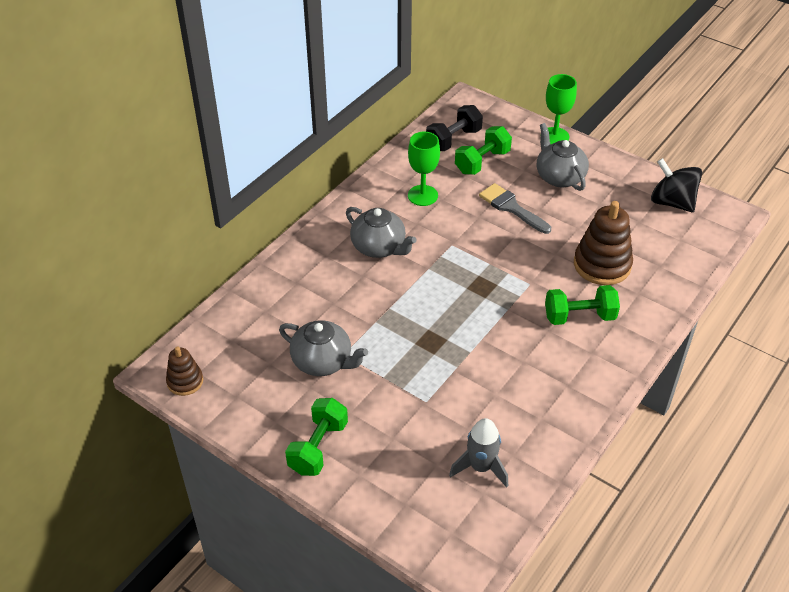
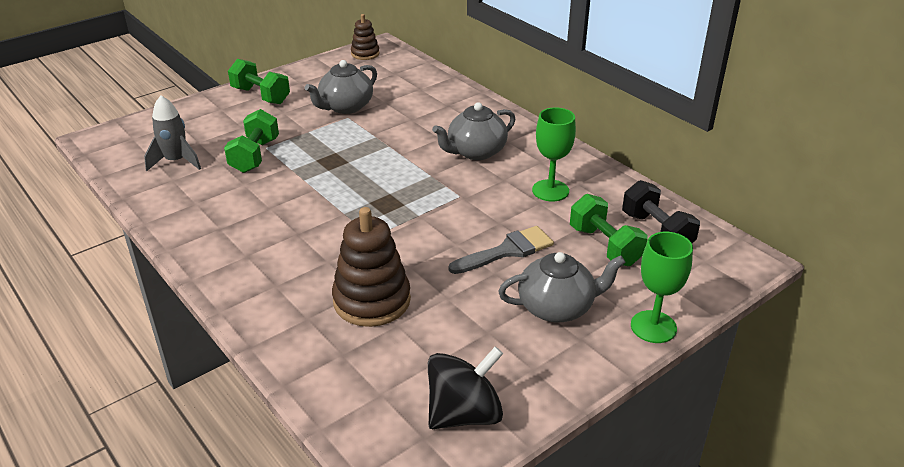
camera: 105 degrees right, 10 degrees down
(579, 316) = (302, 260): green dumbbell -> green dumbbell (255, 156)

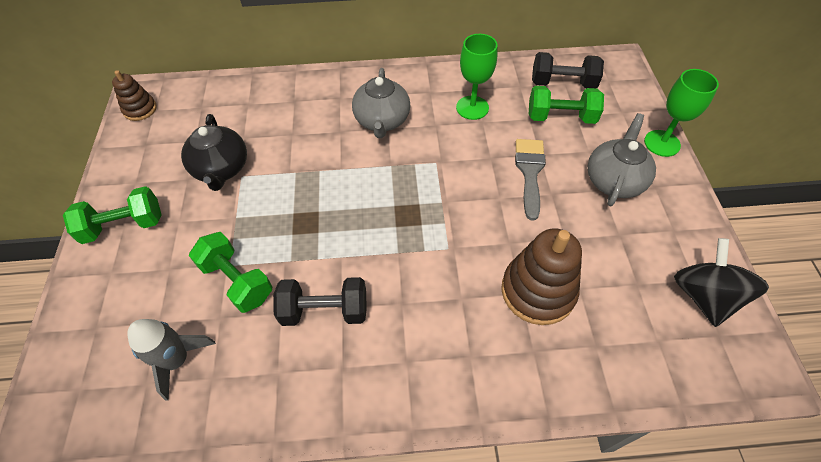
camera: 55 degrees left, 20 degrees up
(261, 201) = (325, 310): none -> black dumbbell
(345, 107) = (221, 169): grey teapot -> black teapot

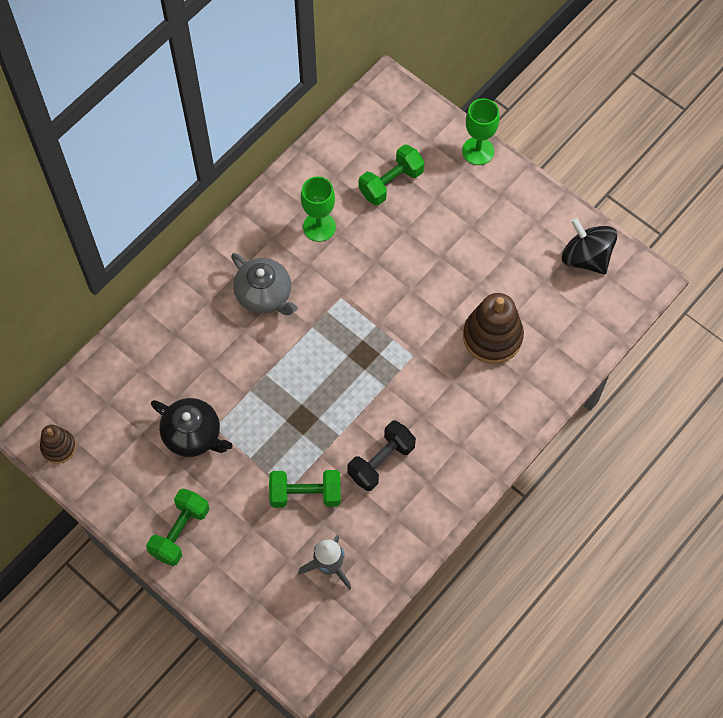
camera: 45 degrees left, 10 degrees up
(529, 172) = (411, 251): grey brush -> none
(562, 83) = (364, 147): black dumbbell -> none
(614, 180) = (471, 211): grey teapot -> none

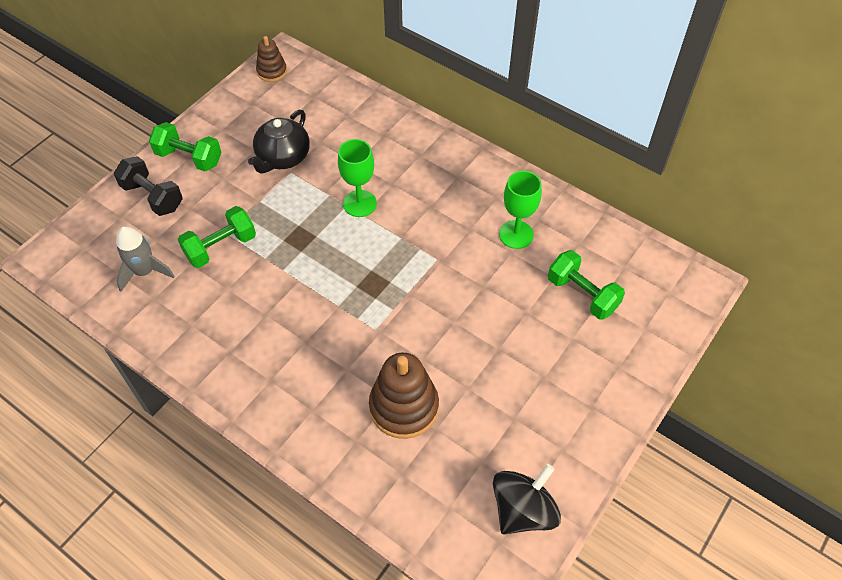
camera: 85 degrees right, 10 degrees down
(264, 295) = (432, 197): grey teapot -> none
(305, 494) = (221, 247): green dumbbell -> green dumbbell turned 60 degrees clockwise
(381, 461) = (253, 308): black dumbbell -> black dumbbell (152, 197)
(478, 151) = (645, 379): green goblet -> green goblet (359, 203)

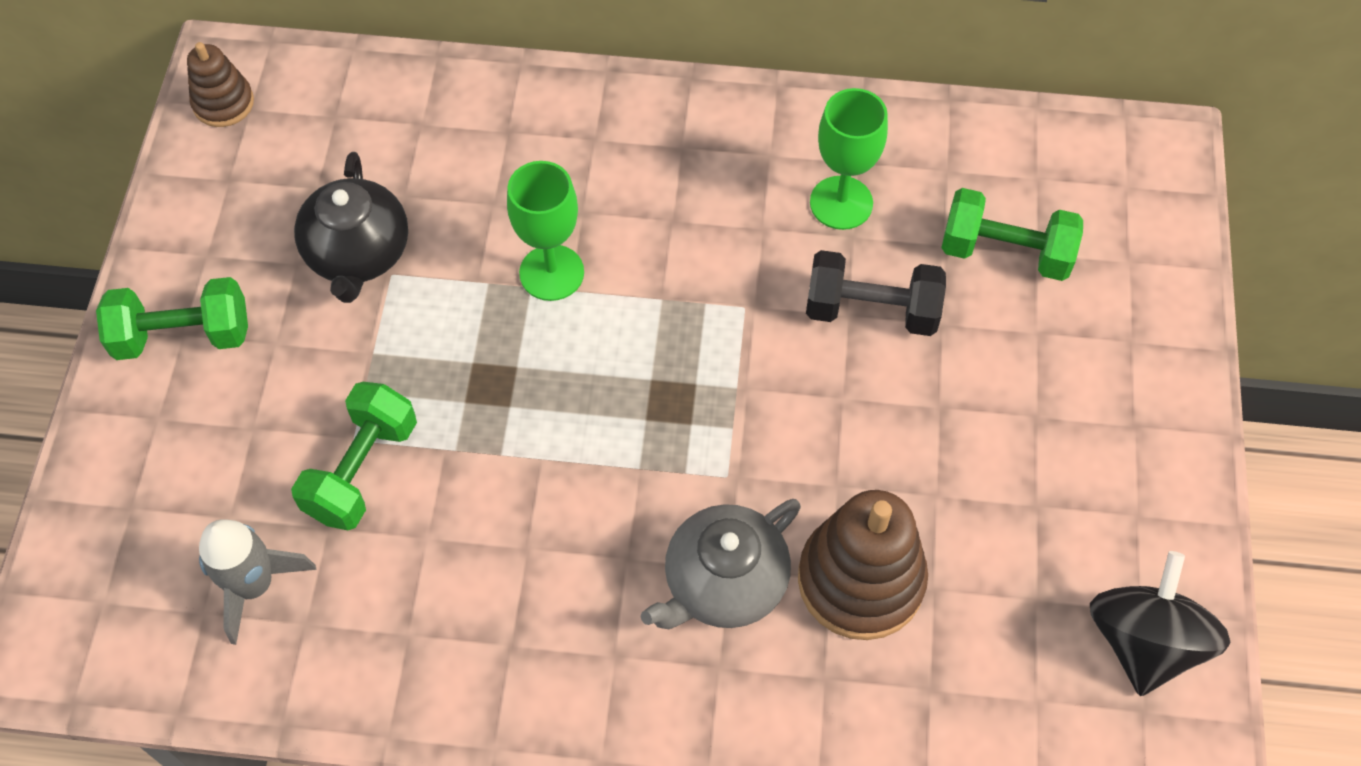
camera: 30 degrees left, 5 degrees up
(152, 197) = (167, 441): black dumbbell -> black dumbbell (871, 310)
(340, 375) = (723, 583): none -> grey teapot

